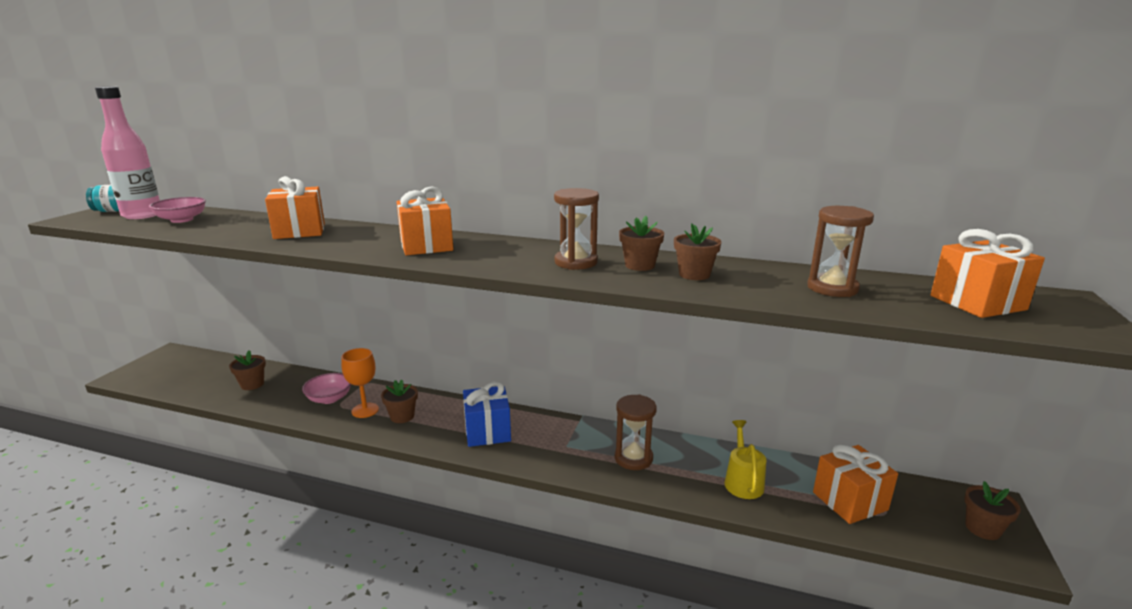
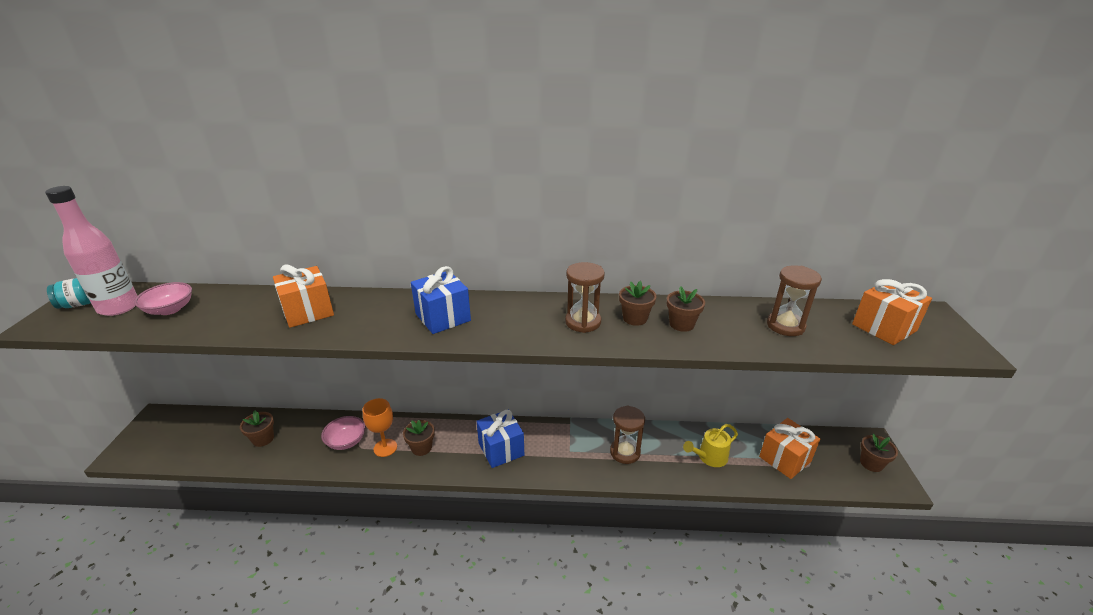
camera: 15 degrees left, 10 degrees up
(426, 246) = (443, 317): orange gift -> blue gift
(742, 481) = (709, 457): yellow watering can -> yellow watering can turned 105 degrees counterclockwise

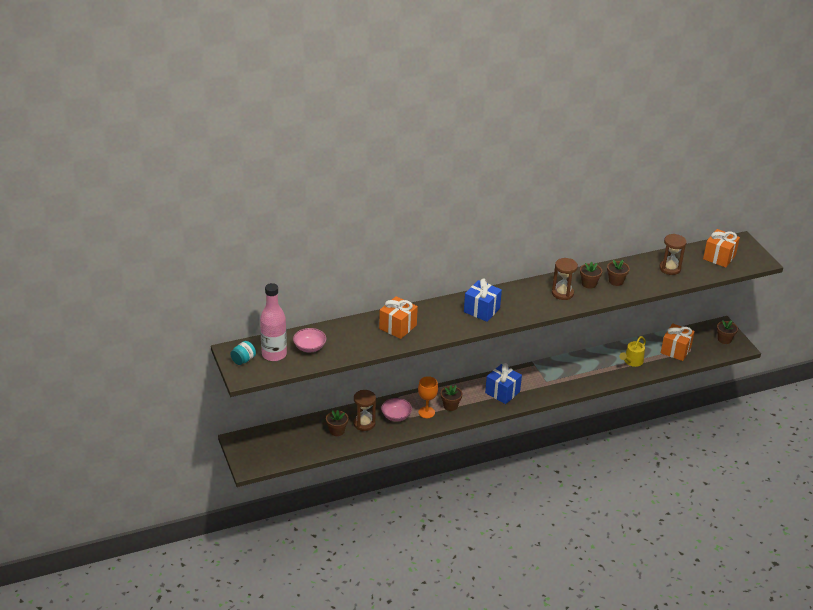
camera: 25 degrees left, 5 degrees up
(625, 452) = (580, 372): brown hourglass -> brown hourglass (364, 423)

